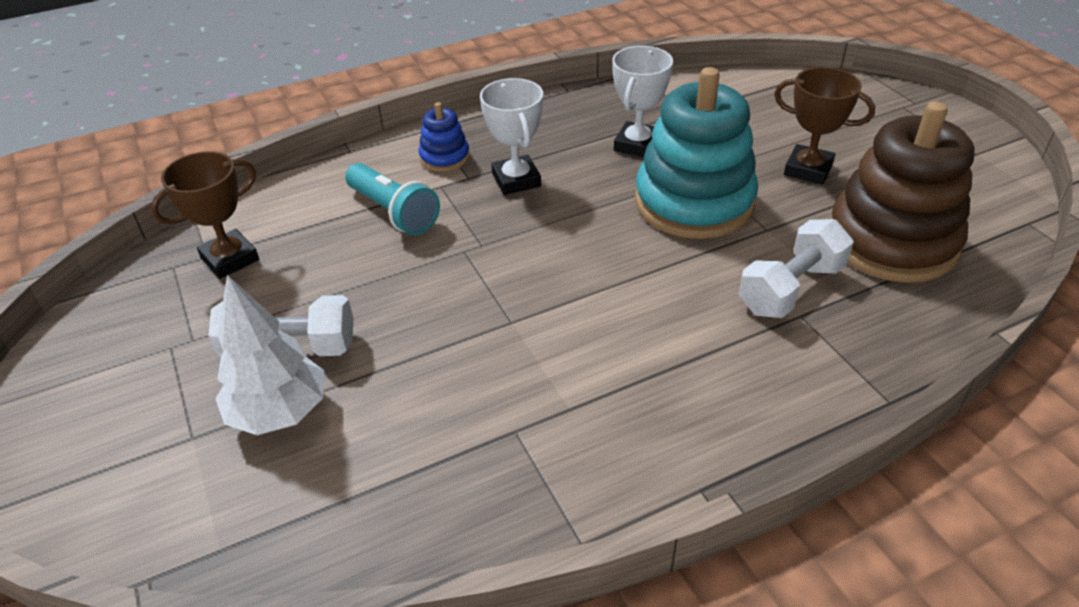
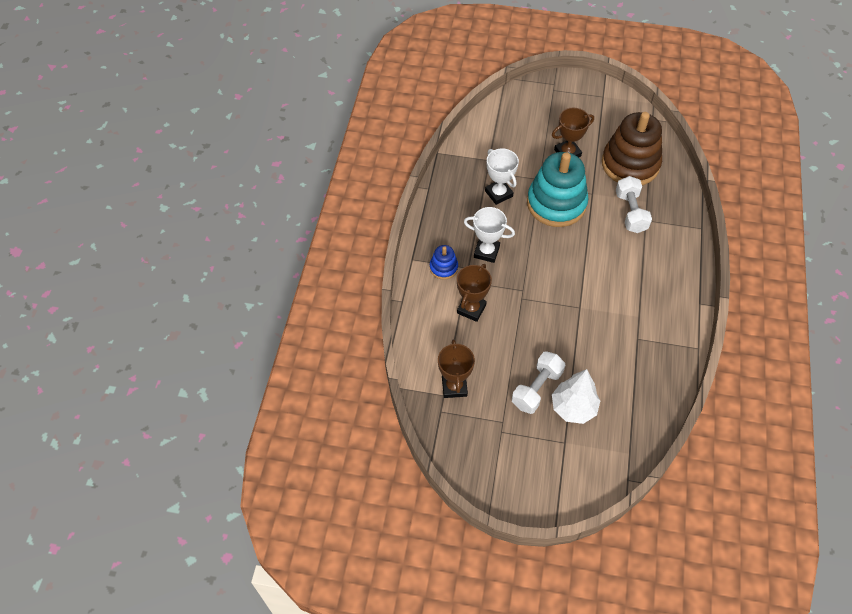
camera: 55 degrees left, 15 degrees up
(393, 212) = (471, 309): turquoise flashlight -> brown trophy

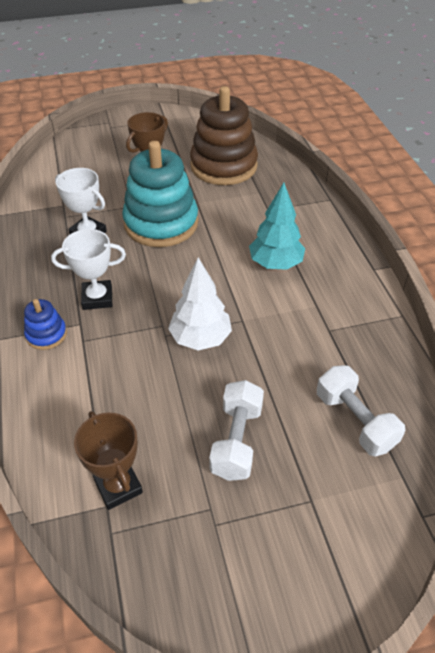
camera: 25 degrees left, 10 degrees down
(471, 309) = (103, 371): brown trophy -> none
(573, 408) = (298, 446): white tree -> white tree (200, 338)
(626, 271) = (275, 264): none -> turquoise tree
(630, 212) = (248, 207): white dumbbell -> white dumbbell (355, 421)

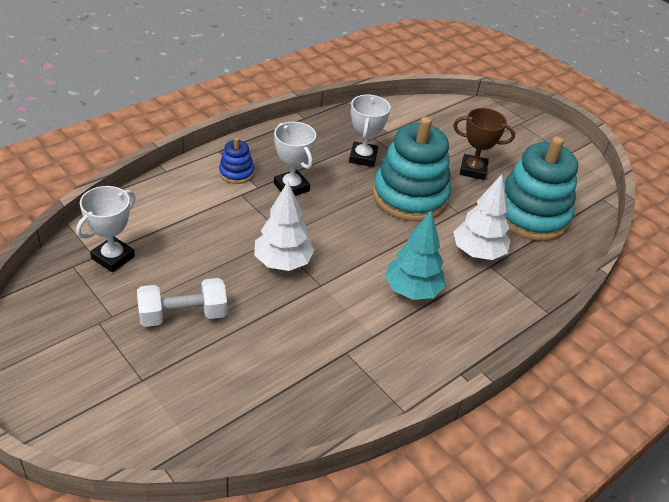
camera: 60 degrees right, 5 degrees down
(118, 486) = (113, 257): brown trophy -> white trophy
(223, 166) = (531, 215): brown stacking toy -> turquoise stacking toy
(250, 210) = (477, 252): none -> white tree
(355, 421) = (241, 395): white dumbbell -> none

